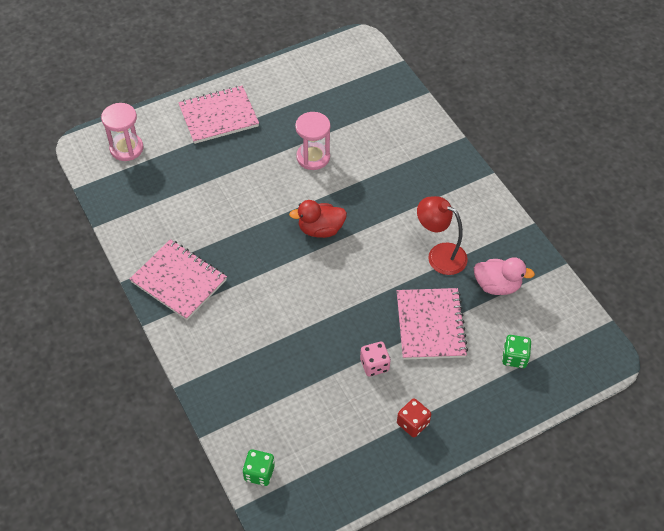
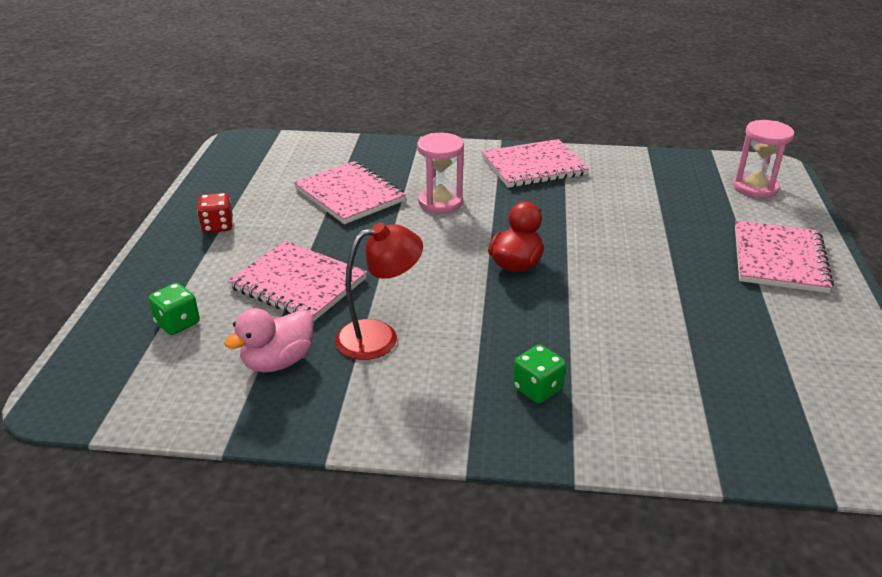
camera: 125 degrees right, 20 degrees down
(259, 473) = (293, 145): green dice -> green dice (537, 389)
(308, 371) = (350, 195): none -> pink notebook
(313, 157) = (646, 304): pink hourglass -> pink hourglass (440, 202)
(374, 365) = (305, 230): pink dice -> none

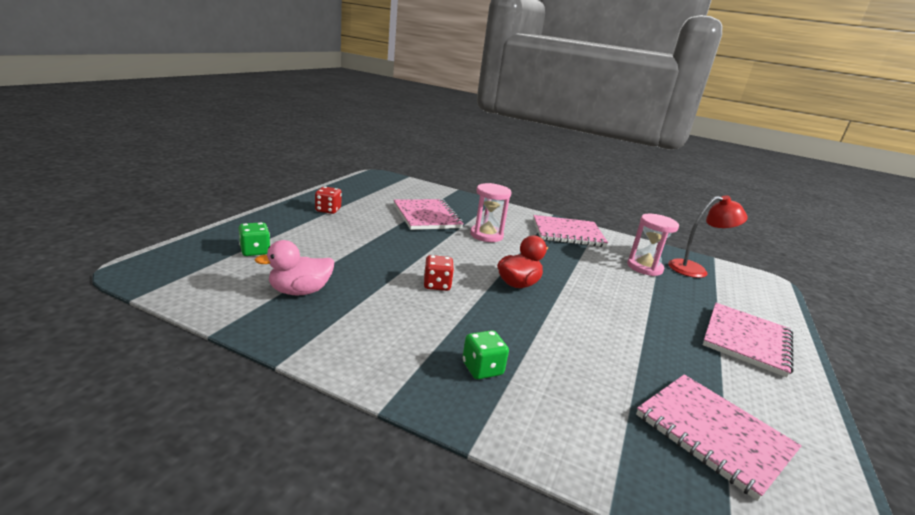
camera: 15 degrees right, 10 degrees down
(298, 284) = (353, 252): pink notebook -> pink notebook (713, 434)
(379, 336) = (384, 297): red lamp -> red lamp (695, 269)
(427, 298) = (437, 285): none -> red dice
(755, 188) = (742, 288): pink hourglass -> pink hourglass (644, 267)

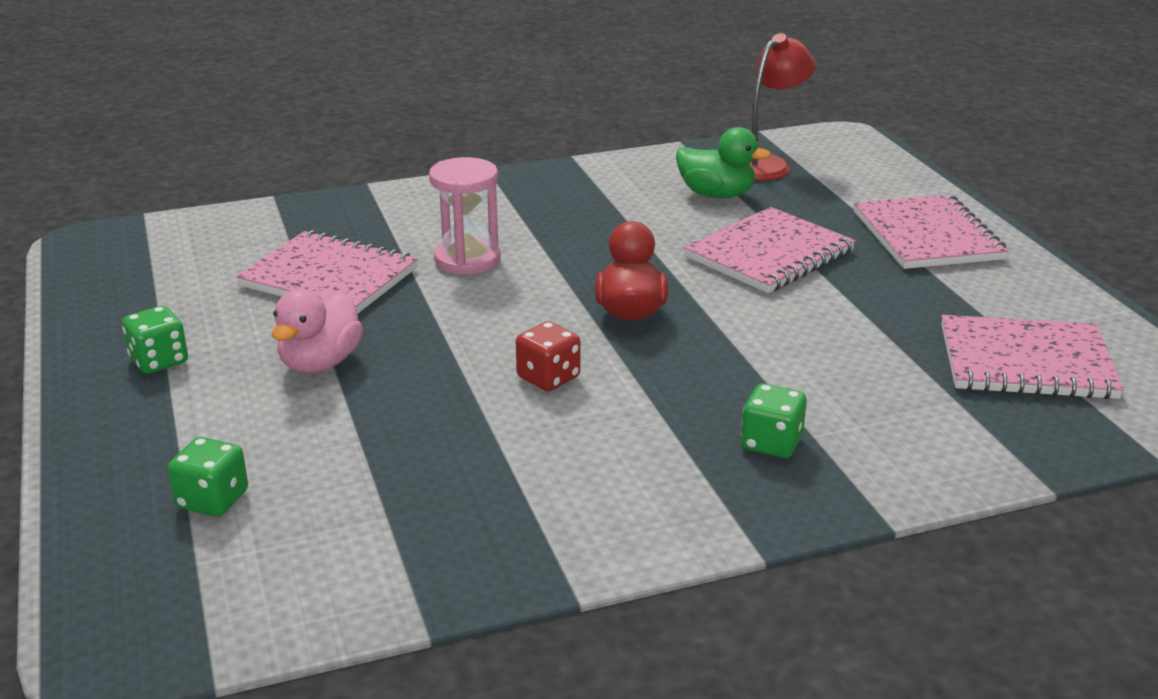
camera: 40 degrees left, 5 degrees up
(300, 291) = (409, 506): pink duck -> pink duck (320, 363)
(328, 210) = (159, 361): red dice -> green dice
(568, 233) = (556, 191): pink notebook -> pink notebook (769, 254)
(644, 267) = (716, 195): pink hourglass -> green duck

